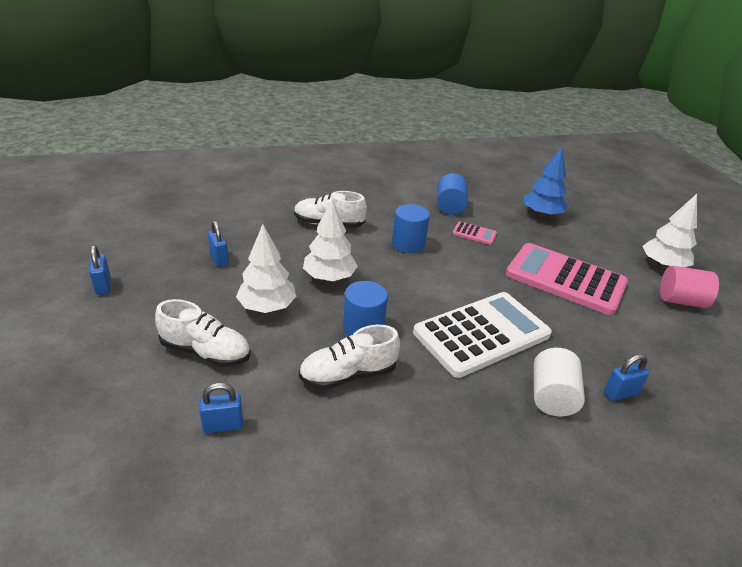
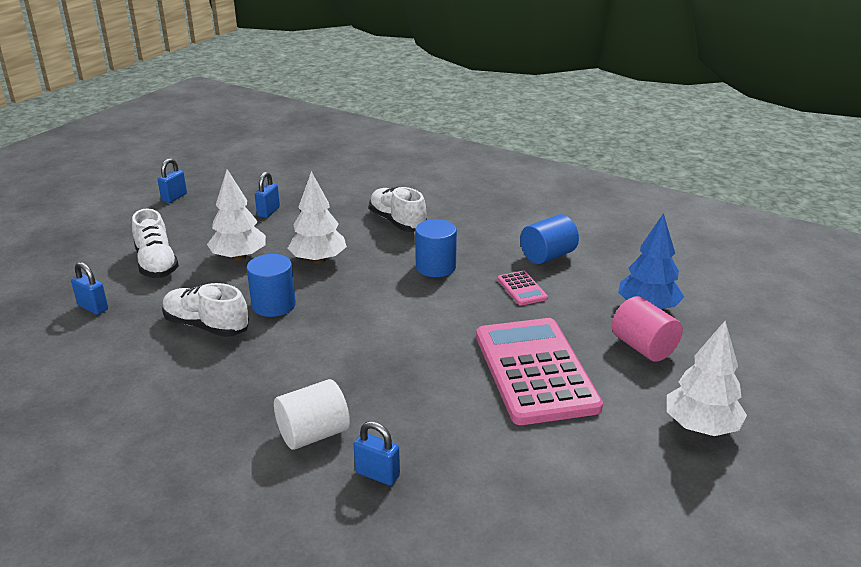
camera: 50 degrees right, 5 degrees down
(481, 334) = (353, 361): white calculator -> none
(681, 301) = (639, 465): pink cylinder -> pink cylinder (643, 347)

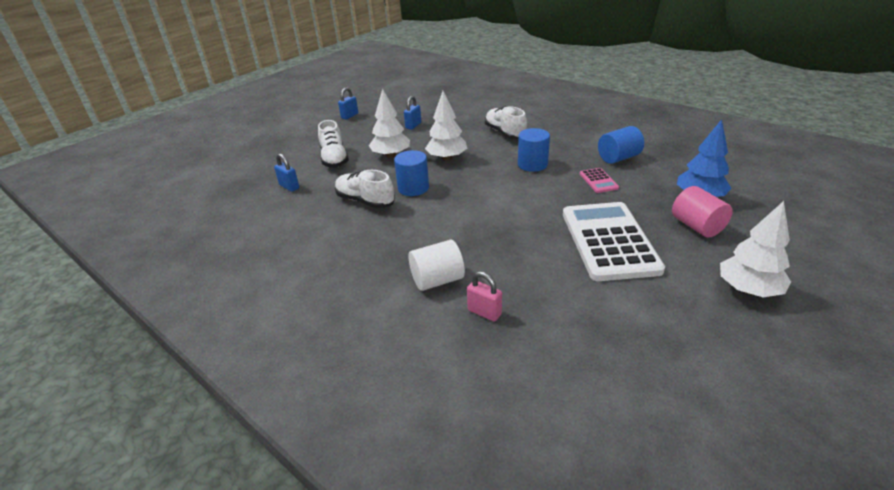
camera: 10 degrees right, 5 degrees up
(377, 474) = (484, 312): blue padlock -> pink padlock
(535, 371) = (609, 241): pink calculator -> white calculator

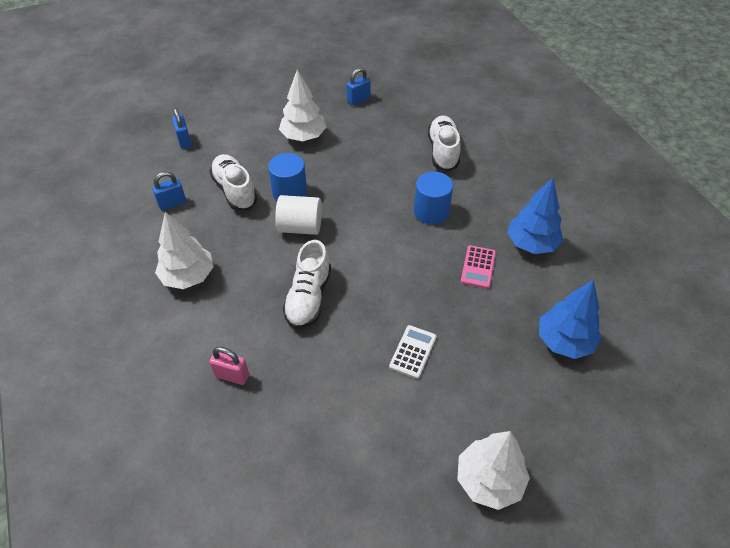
camera: 25 degrees right, 15 degrees up
(334, 159) = (248, 118): white shoe -> white shoe (308, 297)
(349, 116) = (307, 58): blue padlock -> blue padlock (172, 203)
(437, 280) = (223, 319): white cylinder -> white cylinder (300, 227)
(447, 158) = (353, 164): white tree -> white tree (188, 276)
(484, 312) = (232, 375): pink padlock -> pink padlock turned 45 degrees counterclockwise
(609, 241) = (413, 352): white calculator -> white calculator, size x0.42
(618, 158) = (531, 243): blue cylinder -> blue tree
(696, 226) = (520, 378): pink cylinder -> none

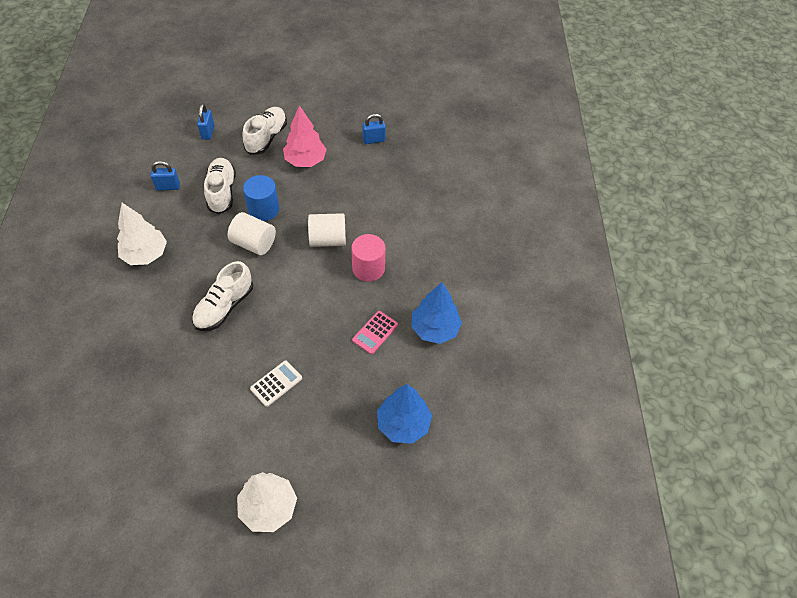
camera: 20 degrees right, 5 degrees up
(232, 375) = (132, 348): pink padlock -> none
(303, 136) = (305, 161): white tree -> pink tree
(373, 199) = (328, 240): none -> white cylinder
(431, 212) = (368, 268): blue cylinder -> pink cylinder
(443, 151) = (415, 215): white shoe -> white shoe (266, 138)

